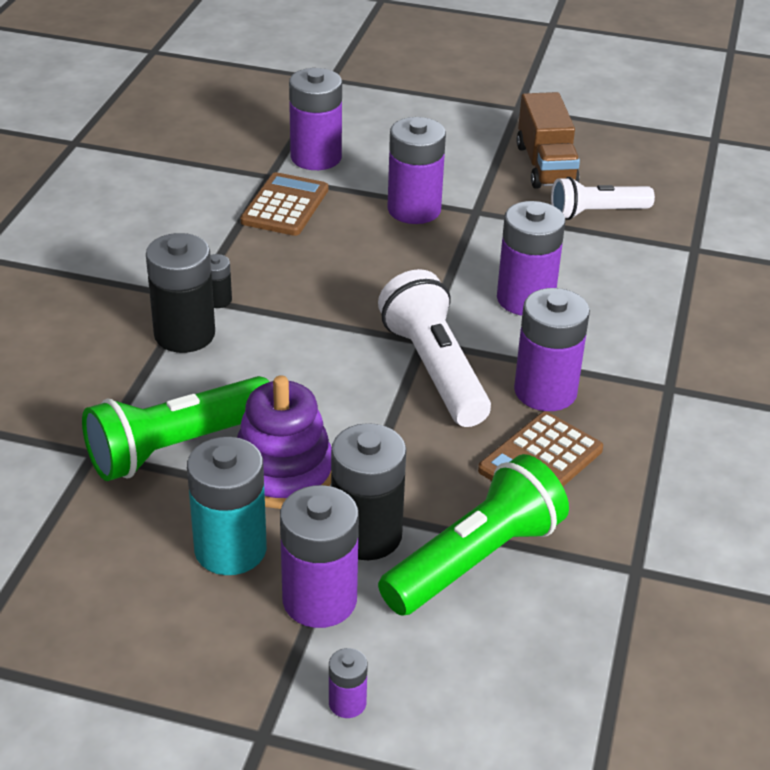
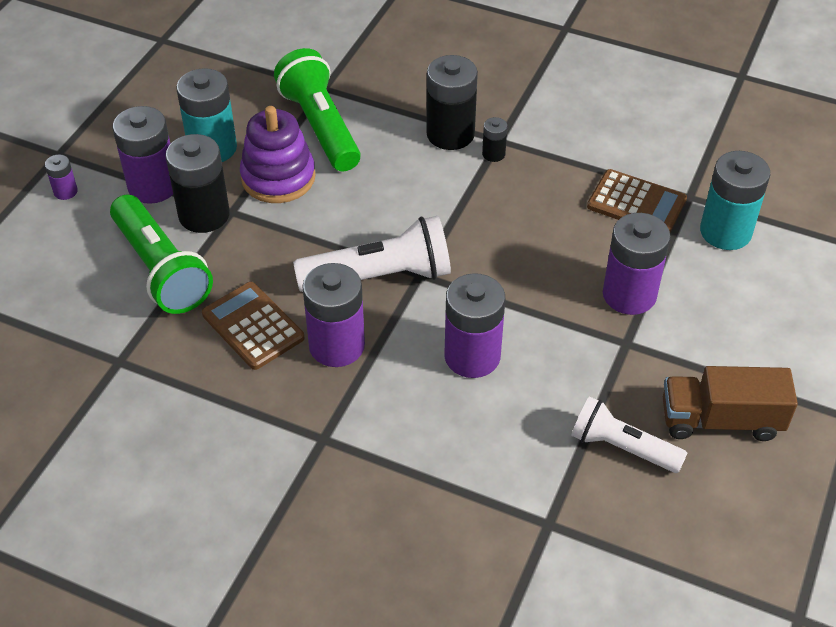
camera: 100 degrees right, 10 degrees up
(316, 157) = (725, 232): purple battery -> turquoise battery
(596, 213) = (622, 447): white flashlight -> white flashlight turned 60 degrees counterclockwise

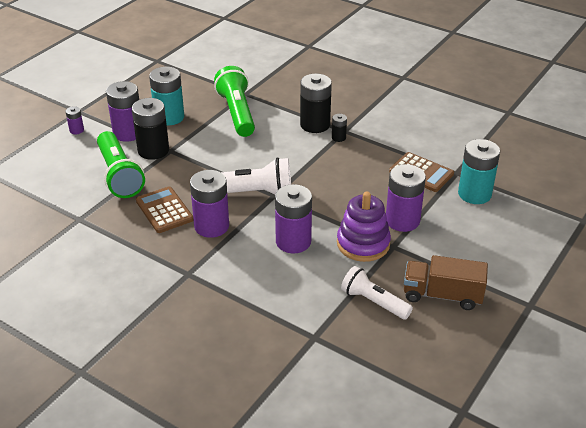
camera: 10 degrees right, 10 degrees down
(278, 177) = (203, 136): purple stacking toy -> purple stacking toy (363, 244)

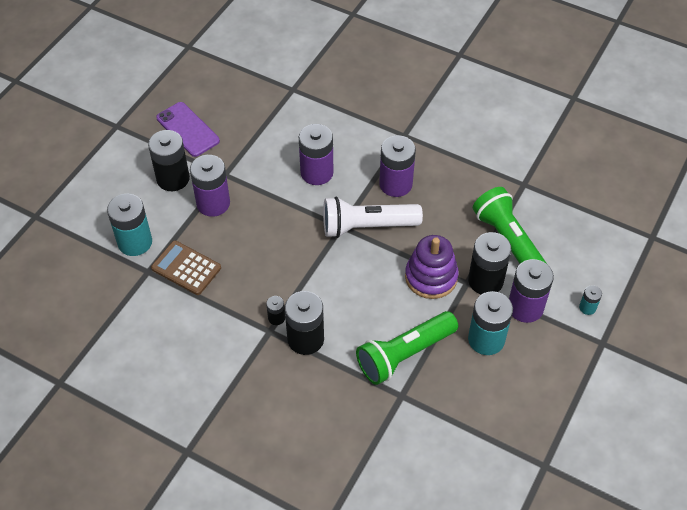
camera: 175 degrees right, 15 degrees up
(76, 130) = (587, 307): purple battery -> turquoise battery
(164, 210) = (446, 199): brown calculator -> none
(237, 113) = (404, 354): green flashlight -> green flashlight turned 75 degrees clockwise
(363, 244) = (252, 175): purple stacking toy -> purple stacking toy (431, 277)
(374, 302) = (245, 120): white flashlight -> none
(442, 295) = (188, 129): brown truck -> purple phone
(449, 245) = (173, 179): none -> black battery

